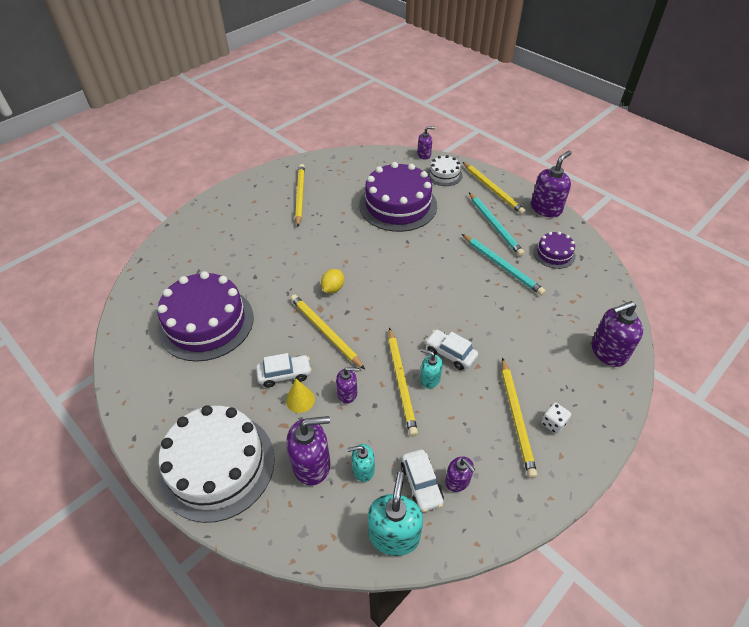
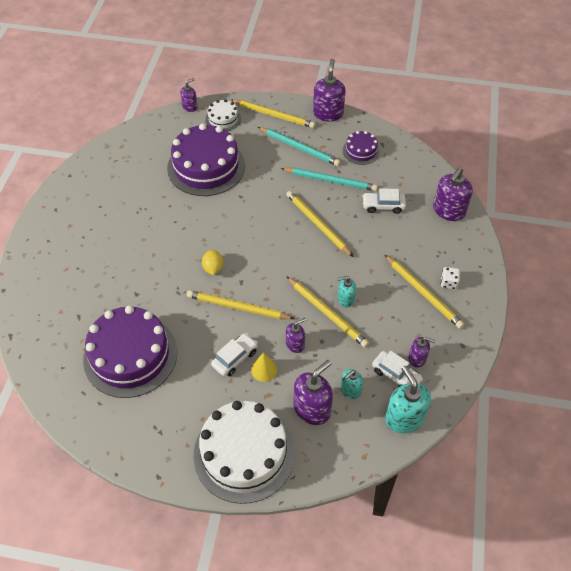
camera: 35 degrees left, 5 degrees up
(300, 196) = (109, 199): yellow pencil -> yellow pencil (317, 224)
(450, 354) = (345, 272): white car -> white car (383, 206)

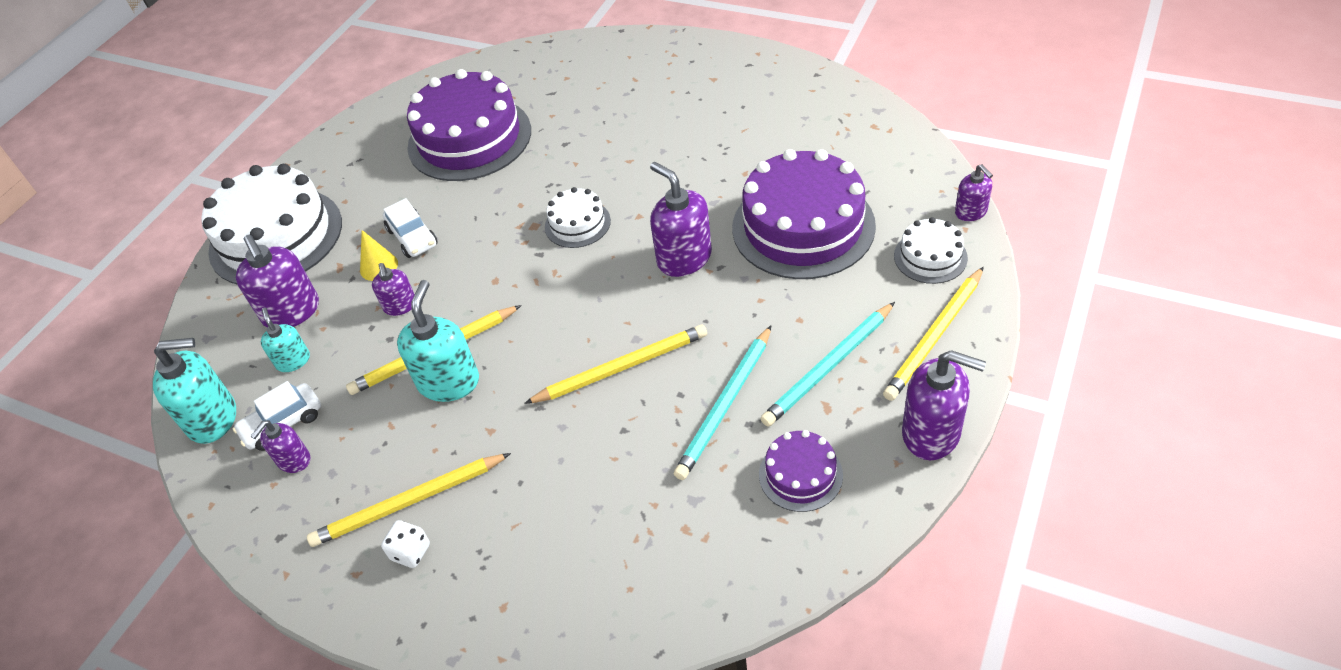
camera: 110 degrees right, 5 degrees down
(213, 268) = (577, 223): yellow lemon -> white cake
(237, 307) = (494, 246): yellow pencil -> none
(345, 299) = (449, 382): turquoise soap dispenser -> turquoise soap dispenser, size x1.74
(383, 206) = (633, 483): white car -> none
(448, 211) = (583, 607): purple soap dispenser -> purple soap dispenser (684, 258)

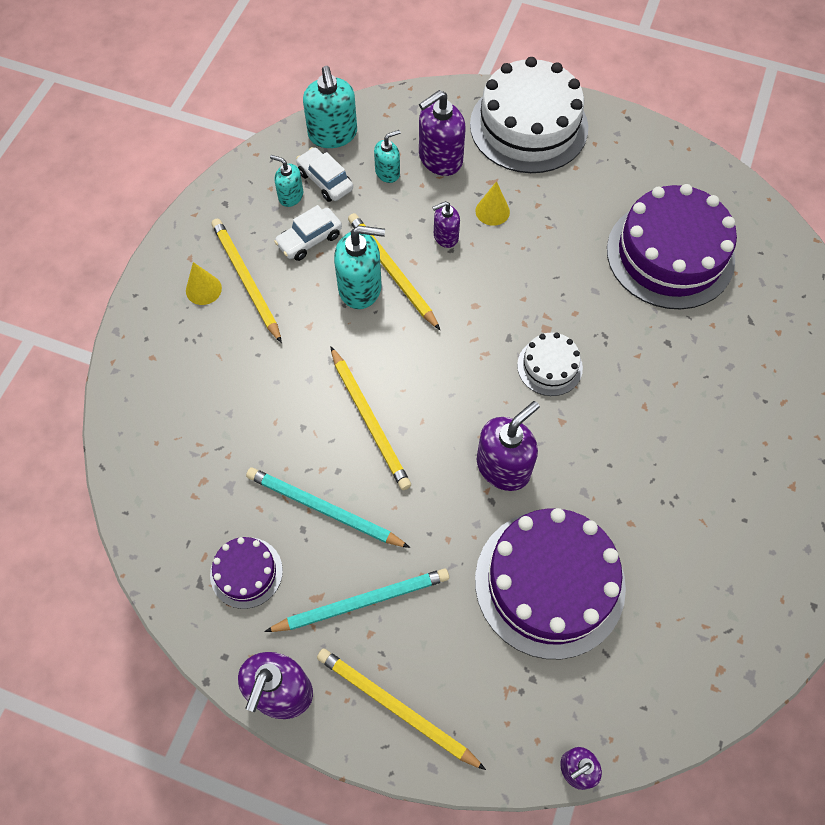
camera: 80 degrees right, 15 degrees up
(293, 460) = (290, 196): purple soap dispenser -> turquoise soap dispenser
(410, 552) = (203, 289): white dice -> yellow cone
(413, 237) = (529, 230): white car -> white car (309, 240)
(829, 367) = (362, 601): turquoise pencil -> turquoise pencil turned 120 degrees clockwise
(930, 257) = (506, 715): white cake -> none

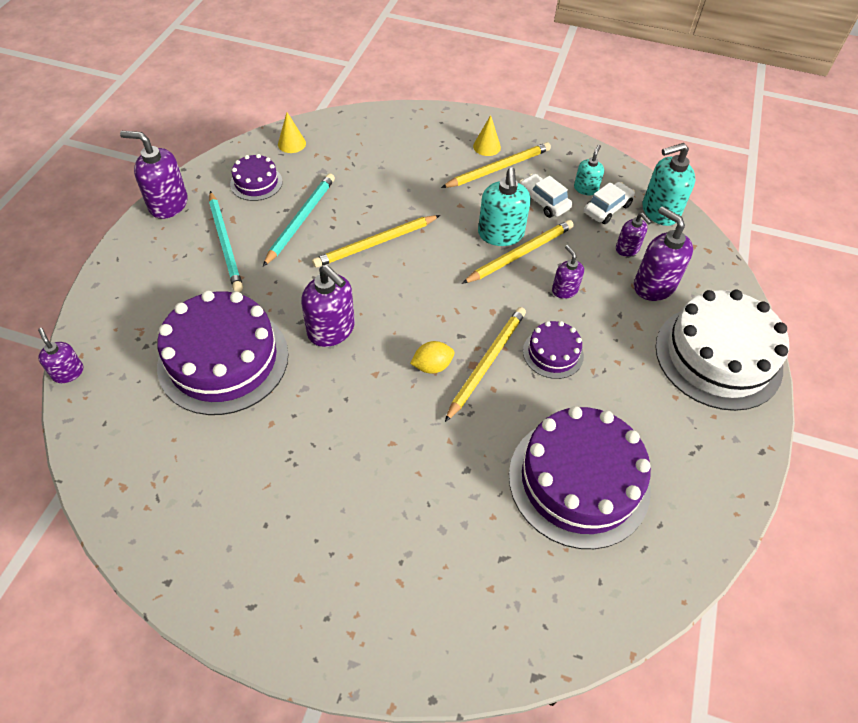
camera: 85 degrees right, 10 degrees down
(387, 172) = (627, 249): turquoise soap dispenser -> purple soap dispenser
(396, 708) = (143, 264): yellow pencil -> yellow pencil (486, 363)
(492, 211) = (601, 325): yellow cone -> yellow cone (291, 143)
(529, 257) = (553, 353): none -> purple cake
(549, 366) = (432, 366): white cake -> yellow lemon

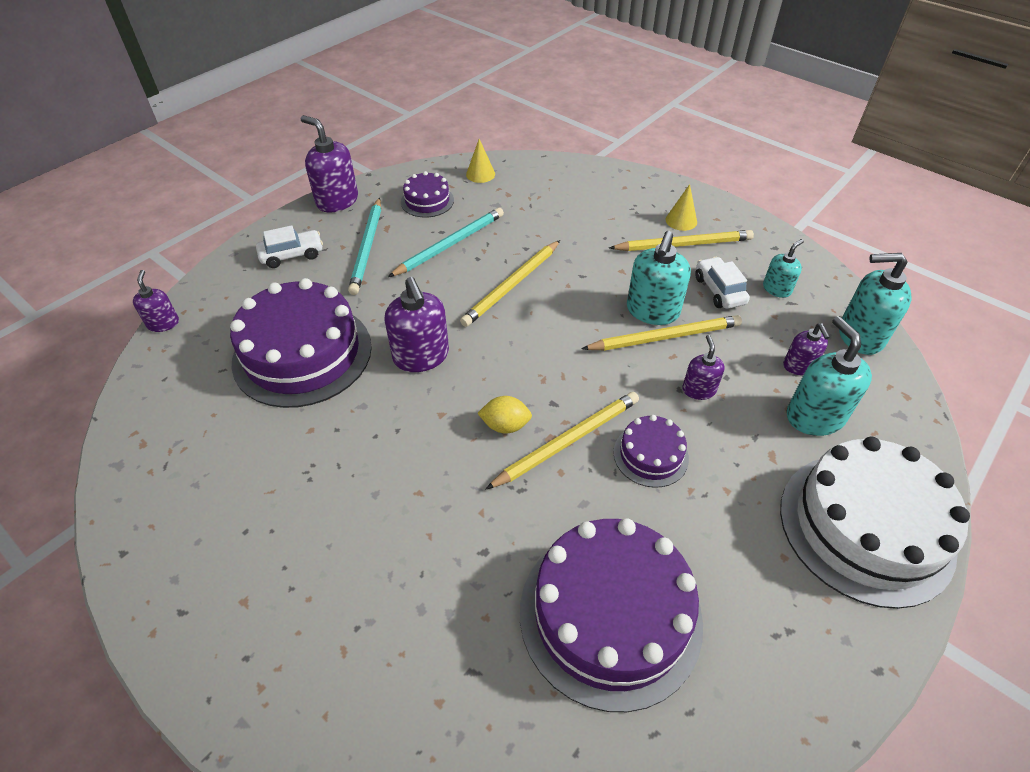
camera: 25 degrees right, 5 degrees down
(375, 243) = (512, 285): yellow pencil -> yellow pencil turned 45 degrees counterclockwise
(607, 208) = (793, 316): white car -> white car (292, 255)
(653, 285) = (814, 416): purple soap dispenser -> turquoise soap dispenser

